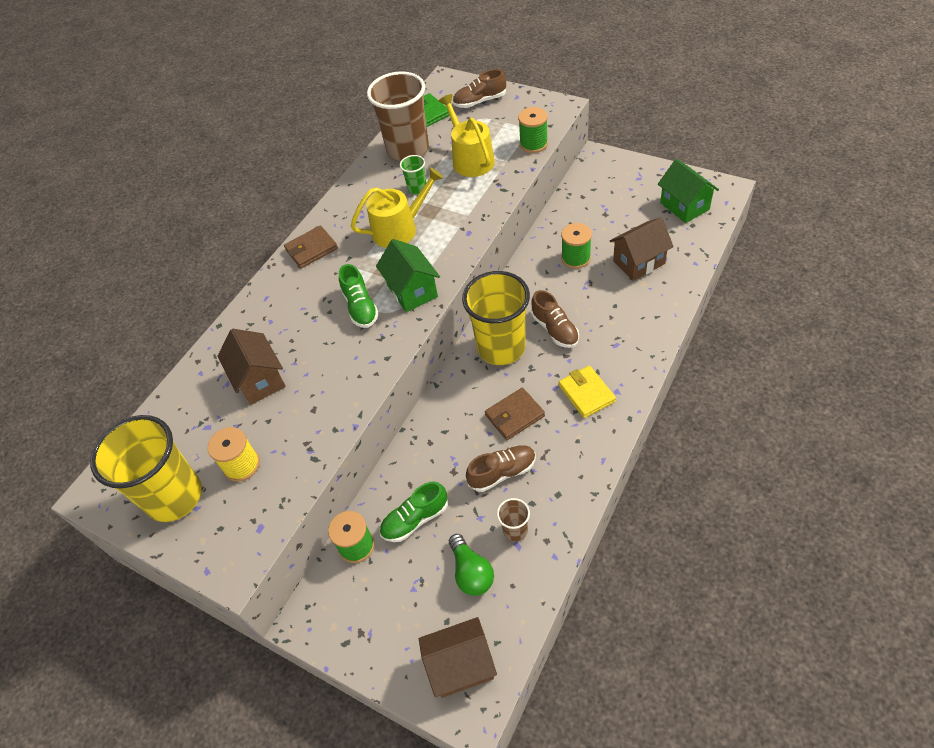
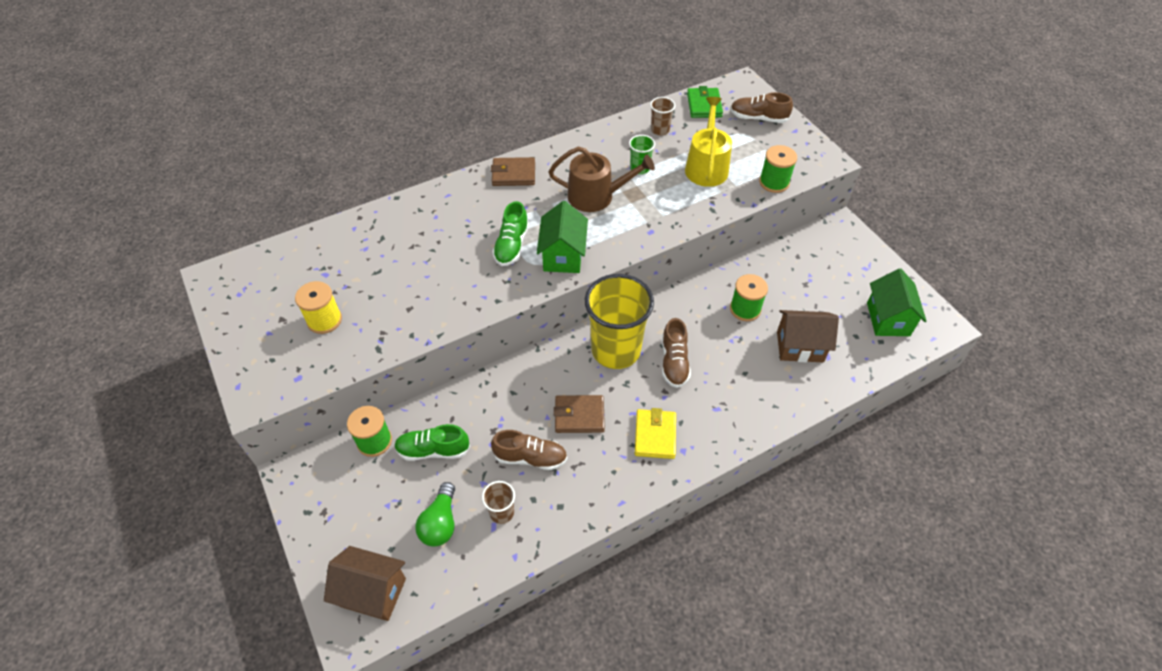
camera: 25 degrees right, 0 degrees up
(174, 496) = (261, 314): yellow cup -> none
(260, 380) = (390, 260): brown house -> none
(399, 229) = (596, 196): yellow watering can -> brown watering can
(408, 150) = (660, 130): brown cup -> brown cup, size x0.43

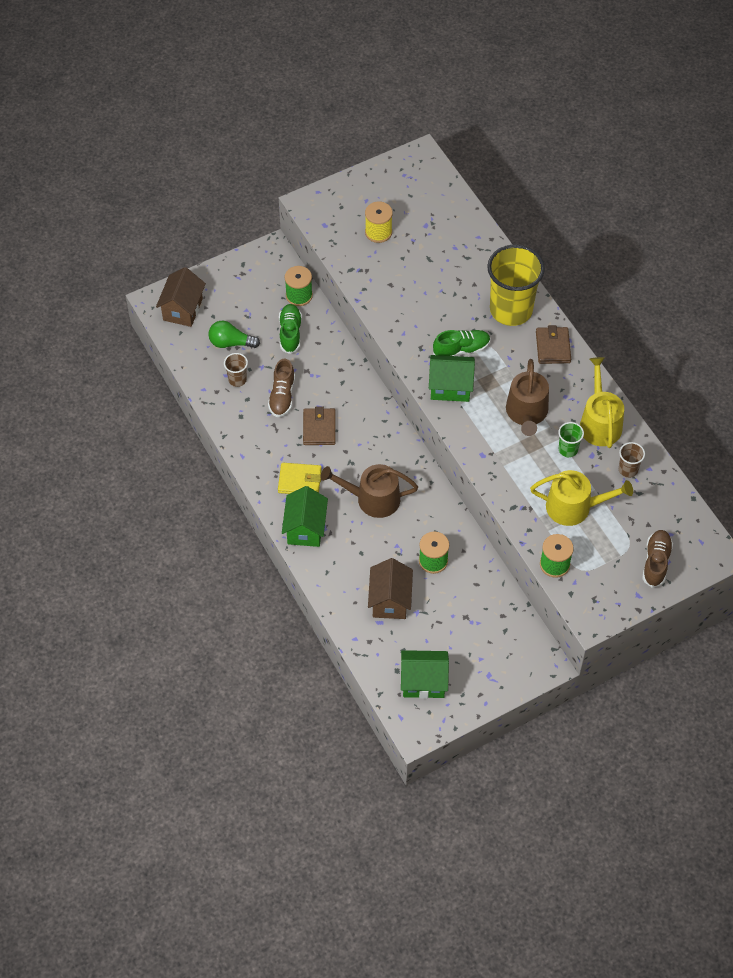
camera: 90 degrees right, 5 degrees up
(511, 245) = (461, 349): green shoe -> green shoe turned 150 degrees clockwise
(607, 146) = (599, 422): none -> yellow watering can
(616, 350) = (385, 455): yellow cup -> yellow cup (511, 310)
(674, 362) = (372, 499): brown shoe -> brown watering can
(704, 105) = (673, 513): green wallet -> none
(720, 428) = (305, 528): none -> green house

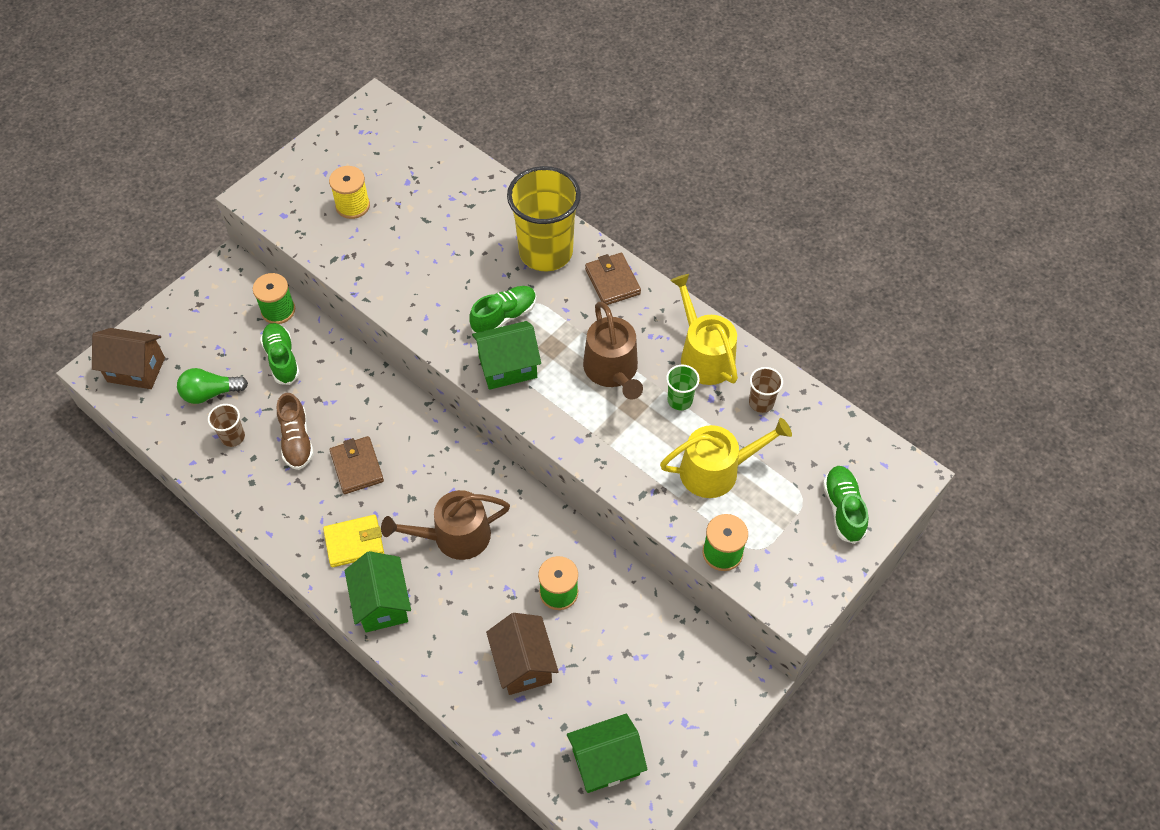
camera: 20 degrees left, 0 degrees up
(183, 309) = (136, 369): brown house -> brown house turned 75 degrees counterclockwise
(656, 562) = (843, 509): brown shoe -> green shoe

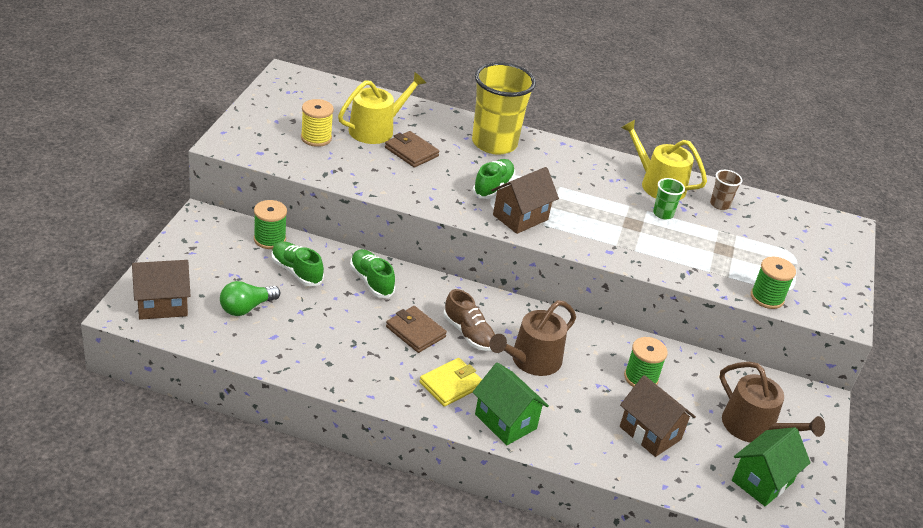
camera: 30 degrees left, 20 degrees down
(233, 437) = (289, 334): brown cup -> none
(297, 440) = (349, 325): brown shoe -> brown shoe (468, 333)
(508, 367) = (520, 217): green house -> brown house
(612, 281) = (558, 153): brown wallet -> brown wallet (411, 152)
(612, 370) = (600, 205): brown watering can -> brown watering can (754, 427)
(716, 470) = (722, 250): yellow watering can -> yellow watering can (376, 129)
(843, 509) = (824, 254): green shoe -> green shoe (371, 281)

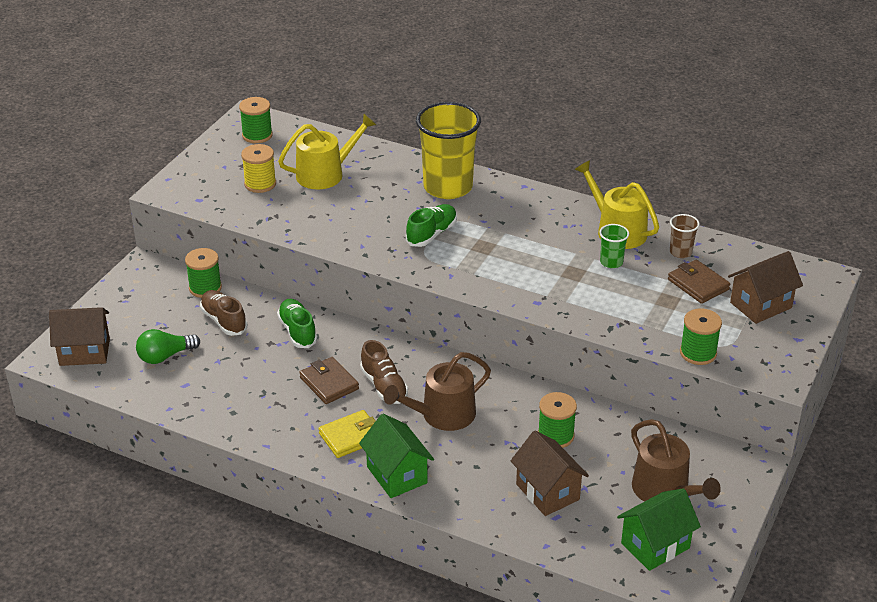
camera: 15 degrees right, 0 degrees up
(296, 271) = (224, 321): green shoe -> brown shoe
(300, 92) = (257, 135): none -> green spool
(411, 152) = (355, 197): brown wallet -> brown wallet (698, 284)
(520, 217) = (451, 266): brown house -> brown house (760, 305)

